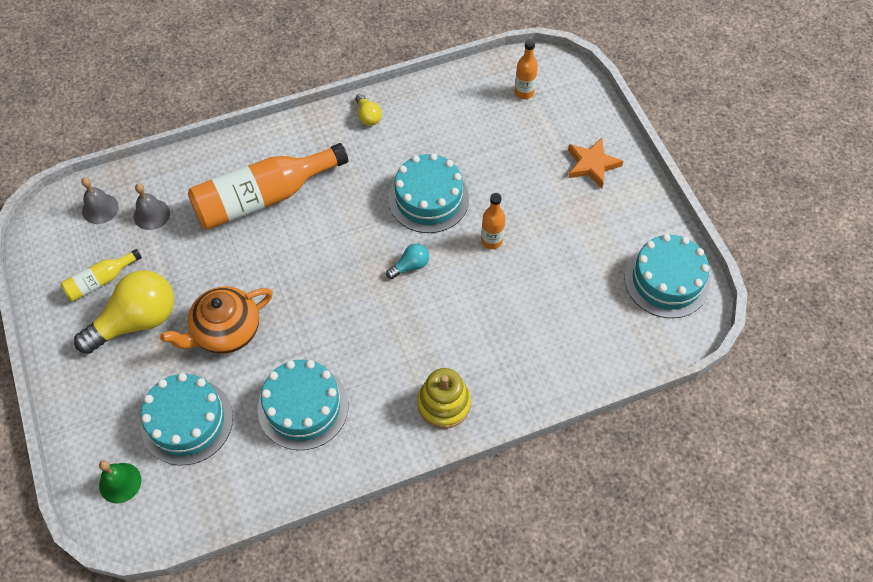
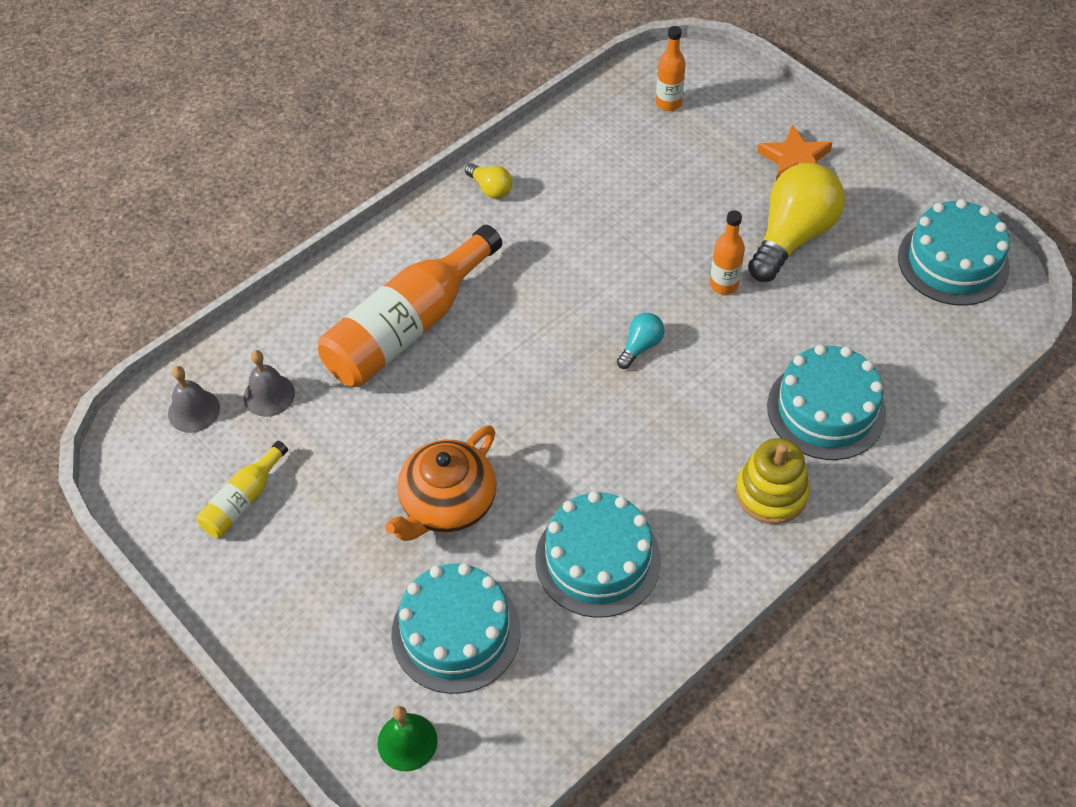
camera: 20 degrees left, 5 degrees down
(136, 321) = (320, 533): yellow light bulb -> yellow light bulb (792, 236)
(428, 198) = (619, 261): turquoise cake -> turquoise cake (826, 410)

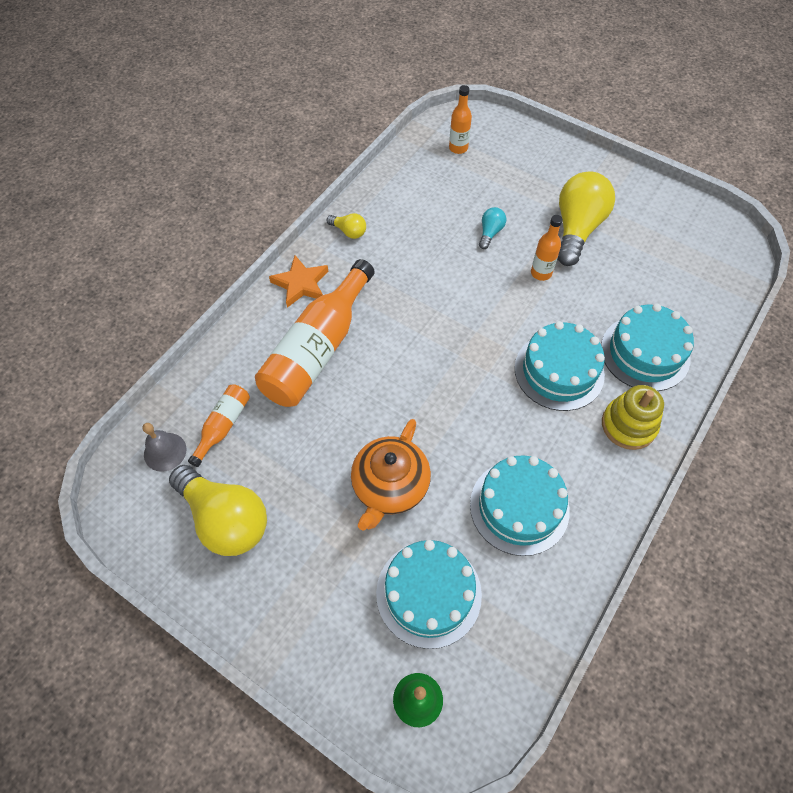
camera: 15 degrees left, 5 degrees up
(243, 500) = (225, 519): yellow bottle -> yellow light bulb
(269, 395) = (223, 426): grey bell -> orange bottle
(640, 346) = (496, 331): turquoise light bulb -> turquoise light bulb (490, 233)
(794, 160) = (559, 174): orange star -> orange star (301, 284)
(953, 262) = (692, 227): turquoise cake -> turquoise cake (559, 371)

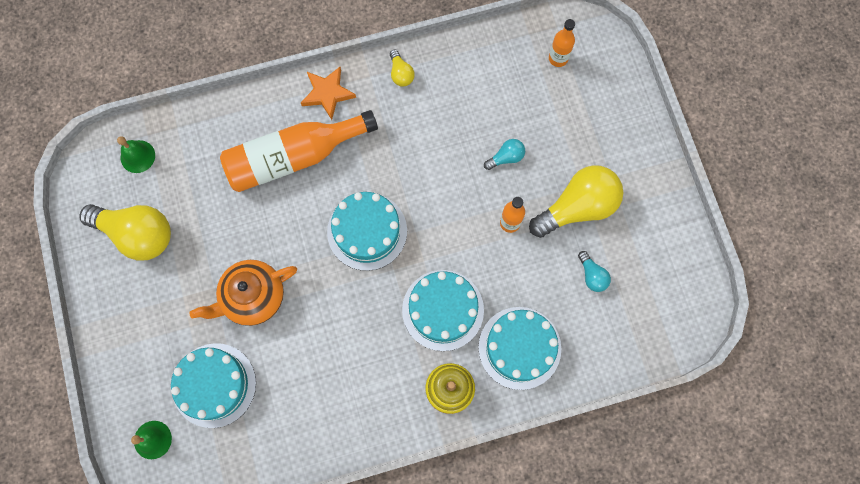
camera: 40 degrees right, 15 degrees up
(165, 451) = (137, 156): grey bell -> green bell
(223, 426) = (186, 167): orange bottle -> none
(225, 519) = (137, 234): yellow light bulb -> yellow light bulb turned 60 degrees counterclockwise
(519, 507) = (320, 380): turquoise cake -> turquoise cake (367, 231)
(637, 265) = (592, 275): none -> turquoise light bulb

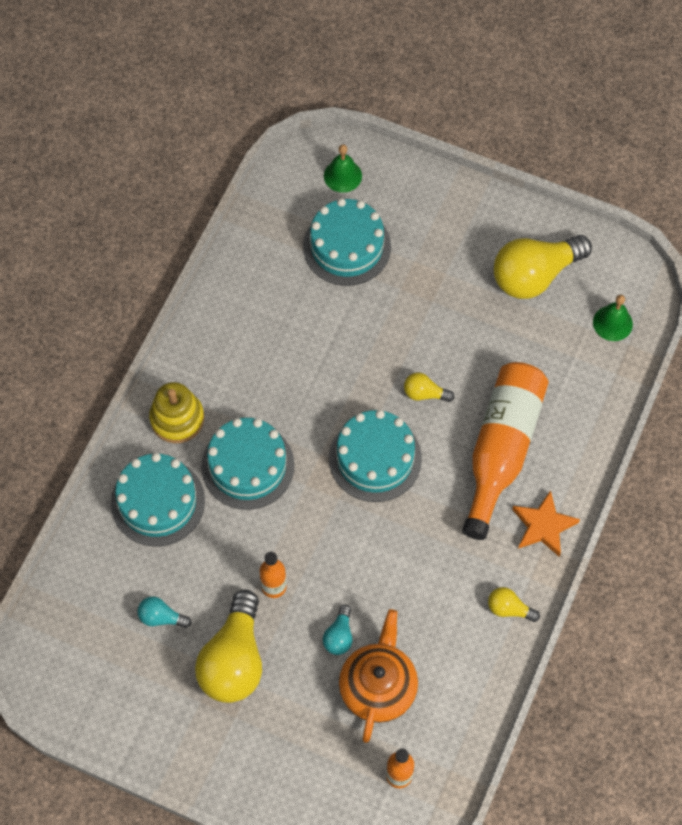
camera: 130 degrees right, 10 degrees down
(252, 297) = (397, 325): orange teapot -> orange teapot (378, 687)
(292, 237) = (424, 393): none -> yellow light bulb

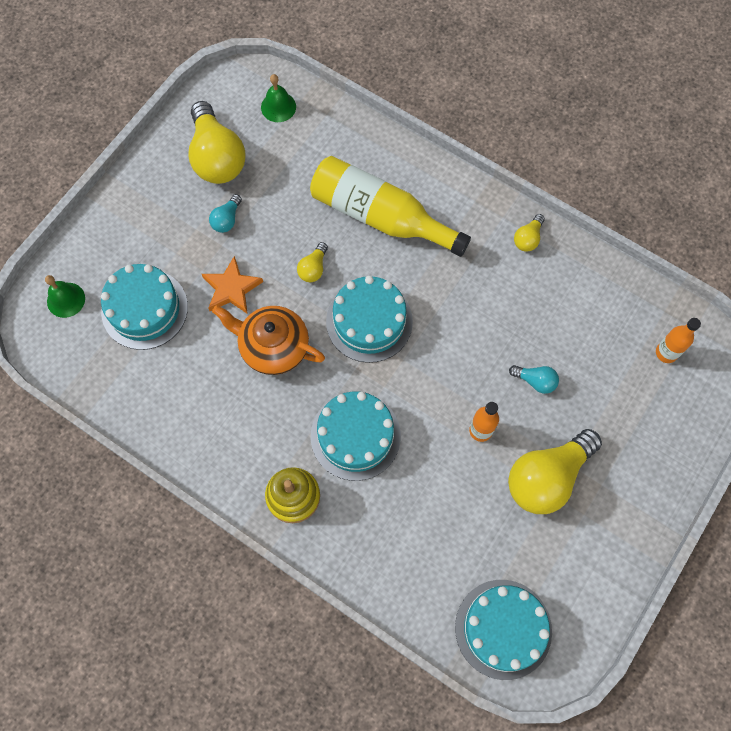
camera: 80 degrees left, 5 degrees up
(157, 502) = (378, 527): turquoise cake -> turquoise cake (503, 629)
(161, 617) = (497, 539): turquoise light bulb -> turquoise light bulb (227, 219)
(234, 660) = (547, 477): yellow light bulb -> yellow light bulb turned 120 degrees clockwise
(378, 687) = (586, 356): orange teapot -> orange teapot (273, 347)
(501, 450) = (380, 216): orange bottle -> yellow bottle
(543, 526) = (457, 197): orange star -> orange star (231, 288)

